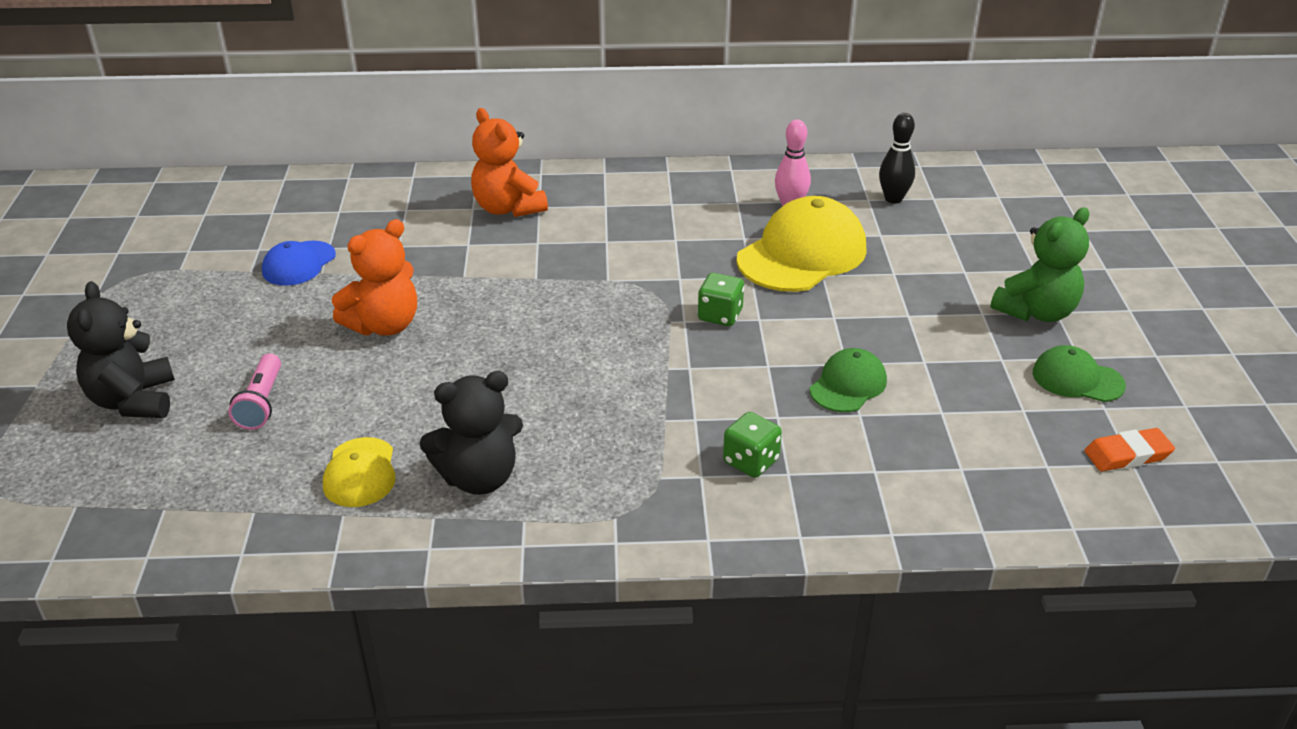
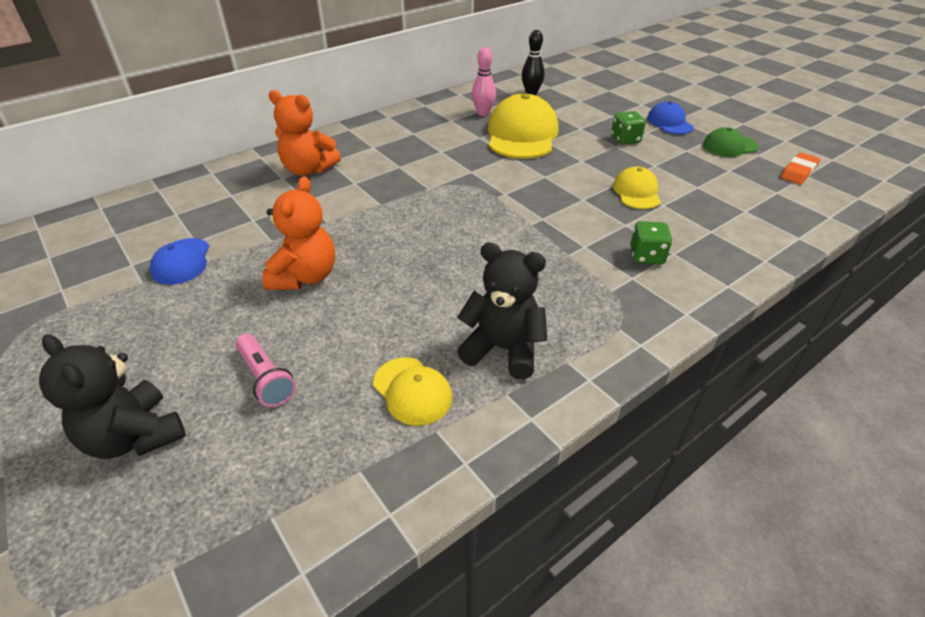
camera: 35 degrees left, 5 degrees up
(479, 478) = (503, 349): black teddy bear -> black teddy bear turned 105 degrees counterclockwise
(720, 315) = (521, 183): green dice -> green dice (625, 139)
(848, 385) = (636, 192): green cap -> yellow cap
(1036, 312) = (669, 123): green teddy bear -> blue cap

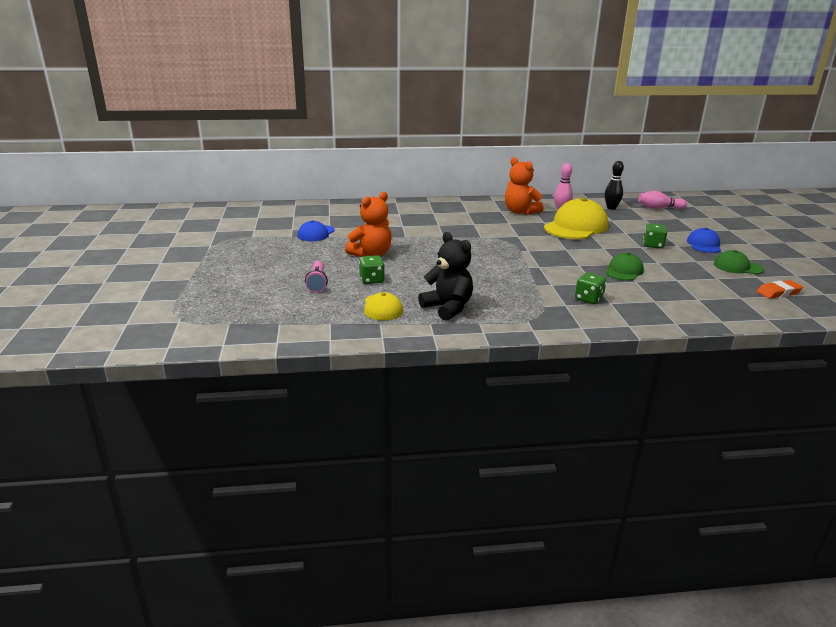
camera: 30 degrees right, 15 degrees down
(135, 436) = (246, 284): black teddy bear -> none
(308, 169) = (417, 213): orange teddy bear -> orange teddy bear (520, 212)
(348, 334) = (372, 280): none -> green dice
(578, 80) = (659, 208): none -> pink bowling pin
(636, 192) = (624, 271): yellow cap -> green cap

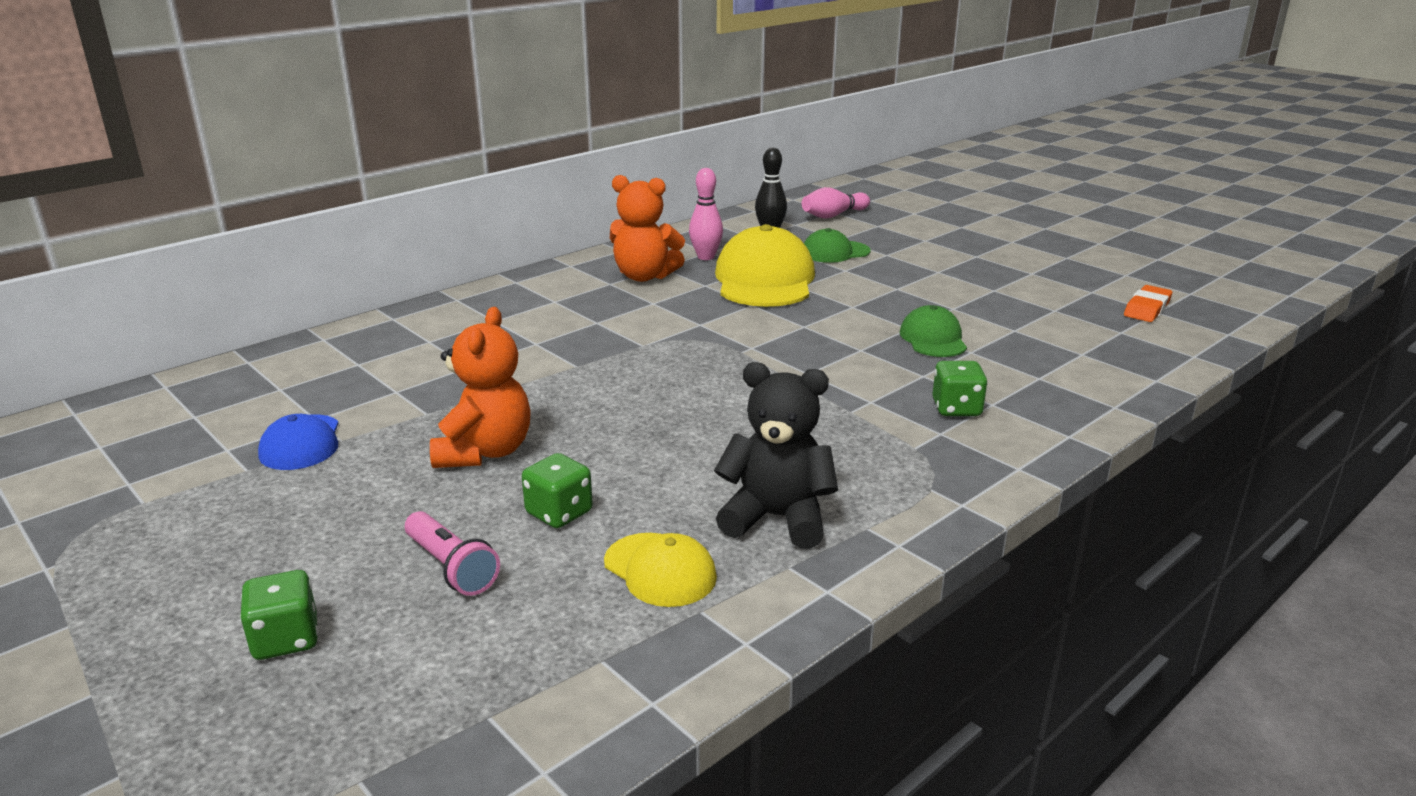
camera: 35 degrees left, 0 degrees up
(653, 245) = (909, 281): green dice -> green dice (286, 639)
(704, 244) = (966, 260): blue cap -> none
(737, 267) = (1052, 283): green cap -> green cap (835, 252)

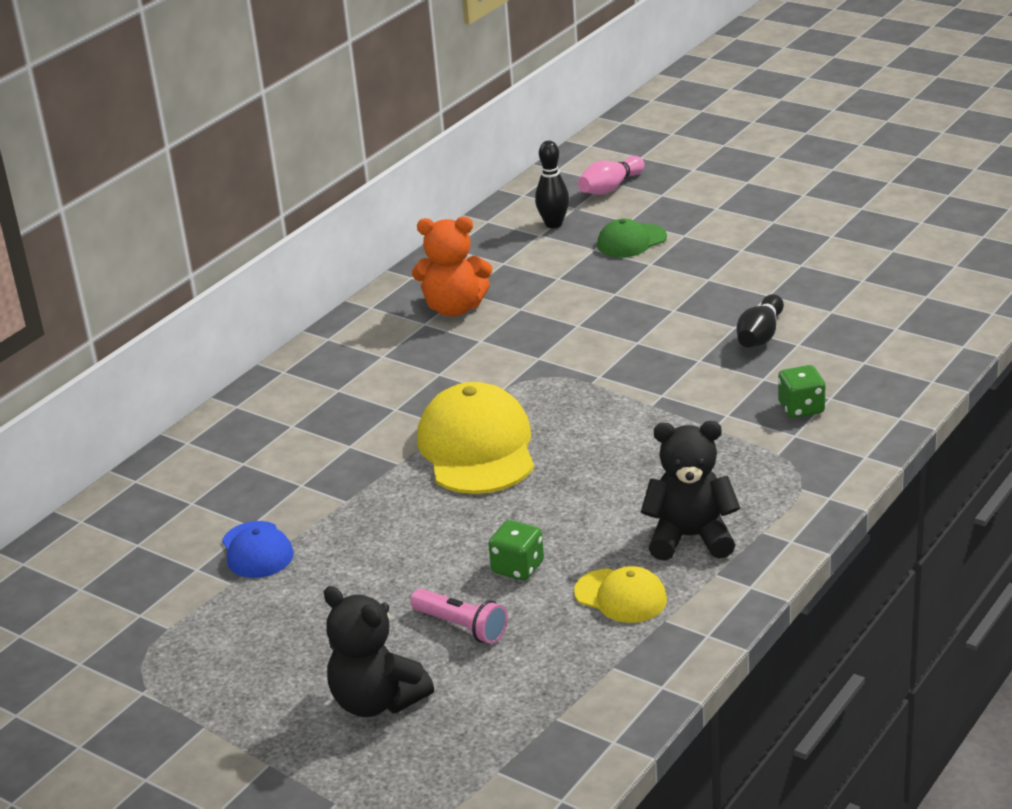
camera: 10 degrees left, 5 degrees up
(286, 639) = (377, 701): green dice -> black teddy bear
(485, 452) = (422, 527): orange teddy bear -> none
(706, 257) = (503, 271): pink bowling pin -> none
(764, 280) = (576, 291): yellow cap -> yellow cap (477, 448)
(933, 339) = (760, 335): green cap -> black bowling pin
(1147, 308) = (946, 263): orange eraser -> none

